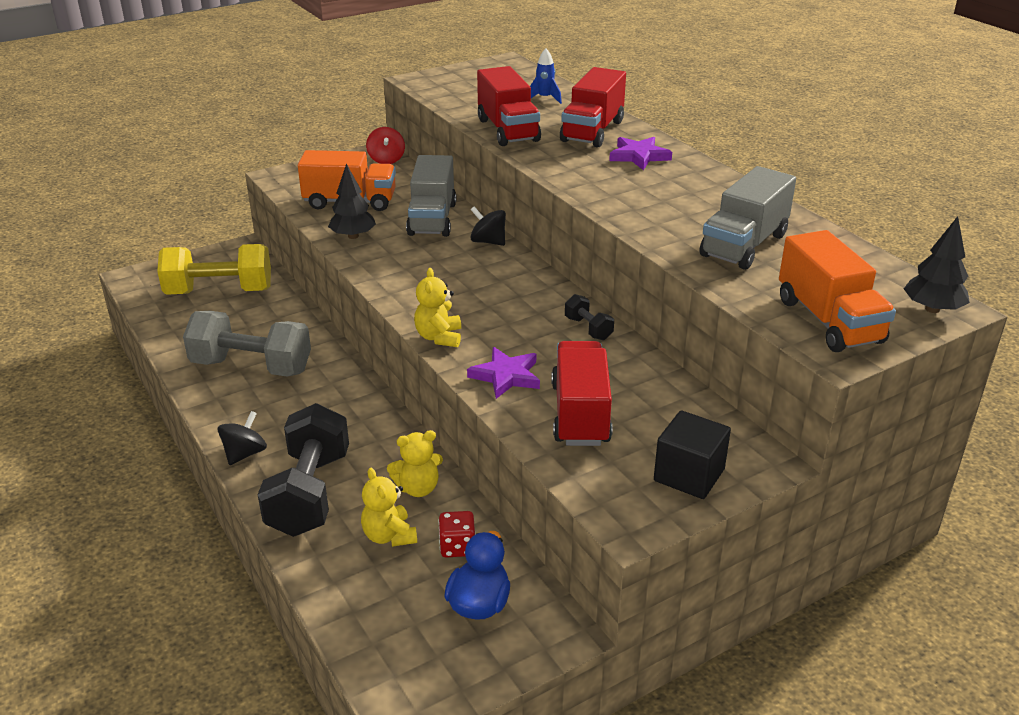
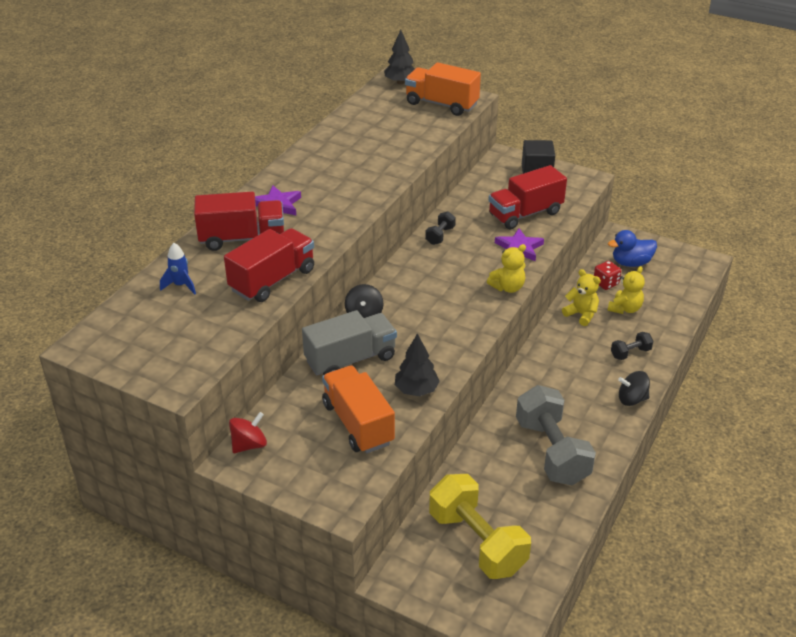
camera: 120 degrees left, 5 degrees up
(309, 493) = (630, 353): black dumbbell -> black dumbbell, size x0.44
(744, 245) = (381, 140): grey truck -> none
(828, 321) = (441, 104): orange truck -> orange truck turned 105 degrees counterclockwise

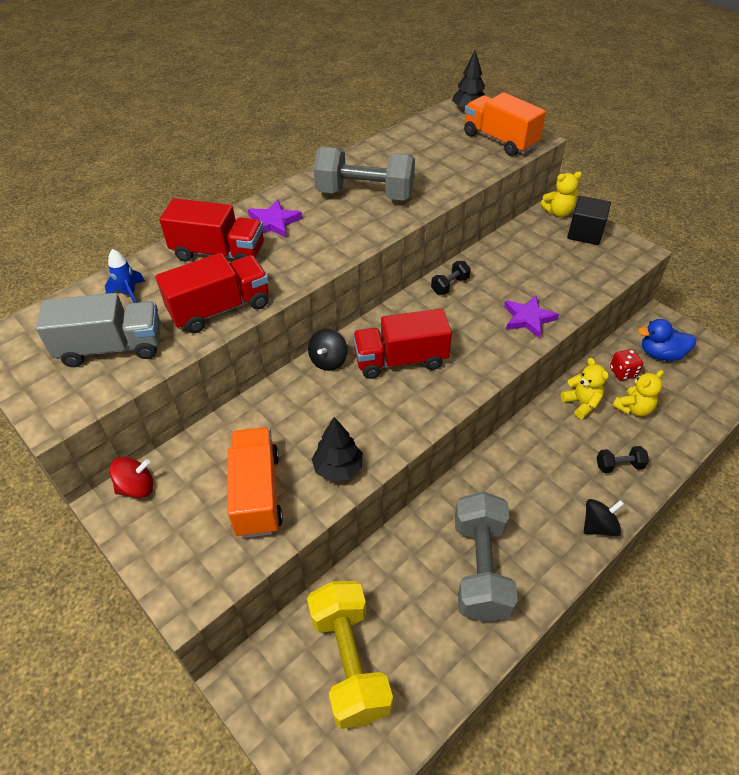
camera: 20 degrees right, 10 degrees up
(346, 168) = (365, 194): none -> grey dumbbell
(350, 359) = (289, 410): grey truck -> grey truck (112, 347)
(508, 287) = (495, 364): yellow teddy bear -> yellow teddy bear (558, 212)
(525, 214) = (552, 279): red truck -> red truck (400, 360)
(632, 399) = (598, 526): black spinning top -> black spinning top turned 135 degrees clockwise

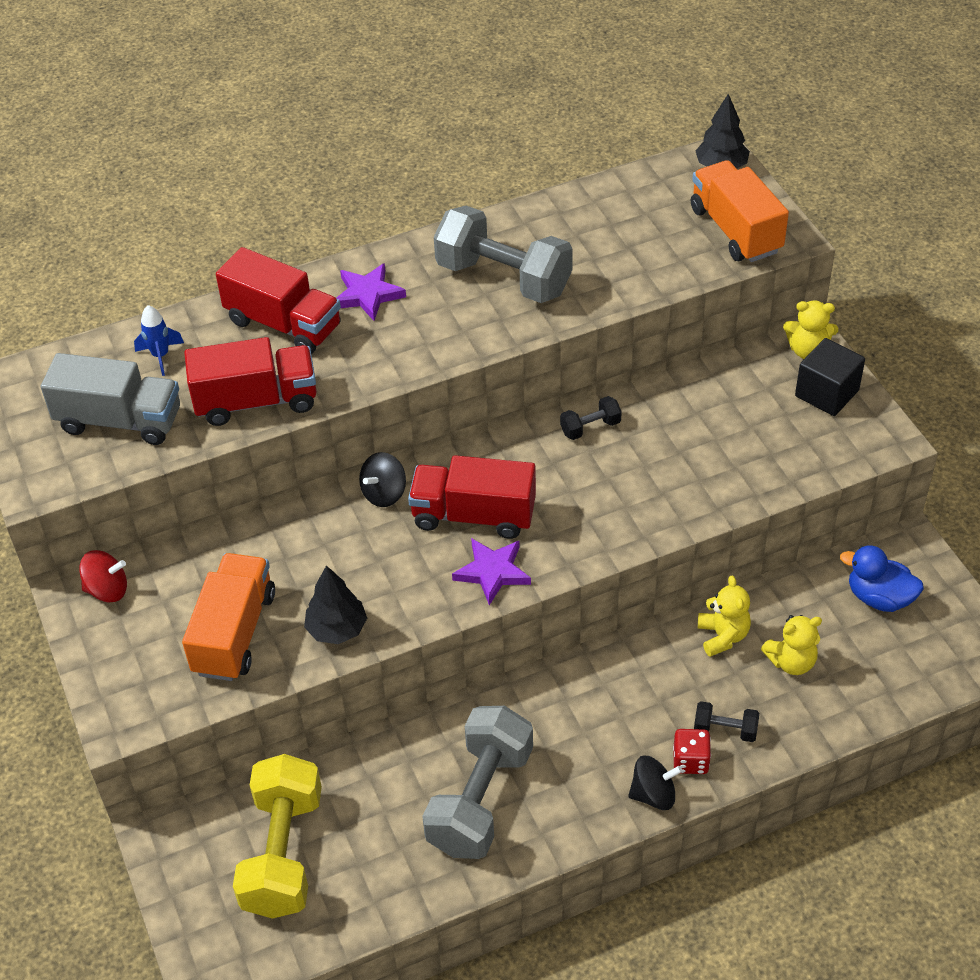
camera: 20 degrees right, 0 degrees up
(528, 318) = (669, 501): purple star -> purple star (492, 572)
(623, 372) = (807, 609): red dice -> red dice (690, 761)

